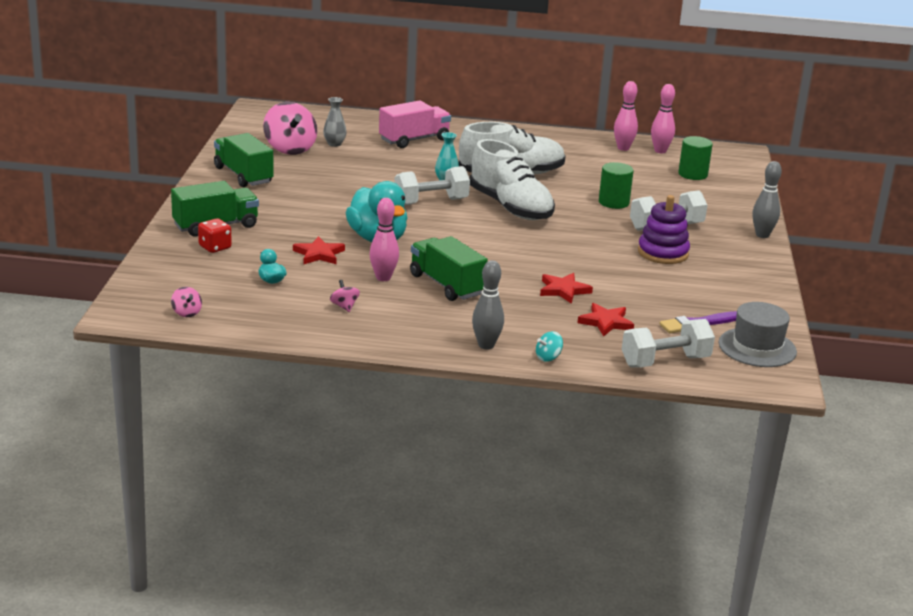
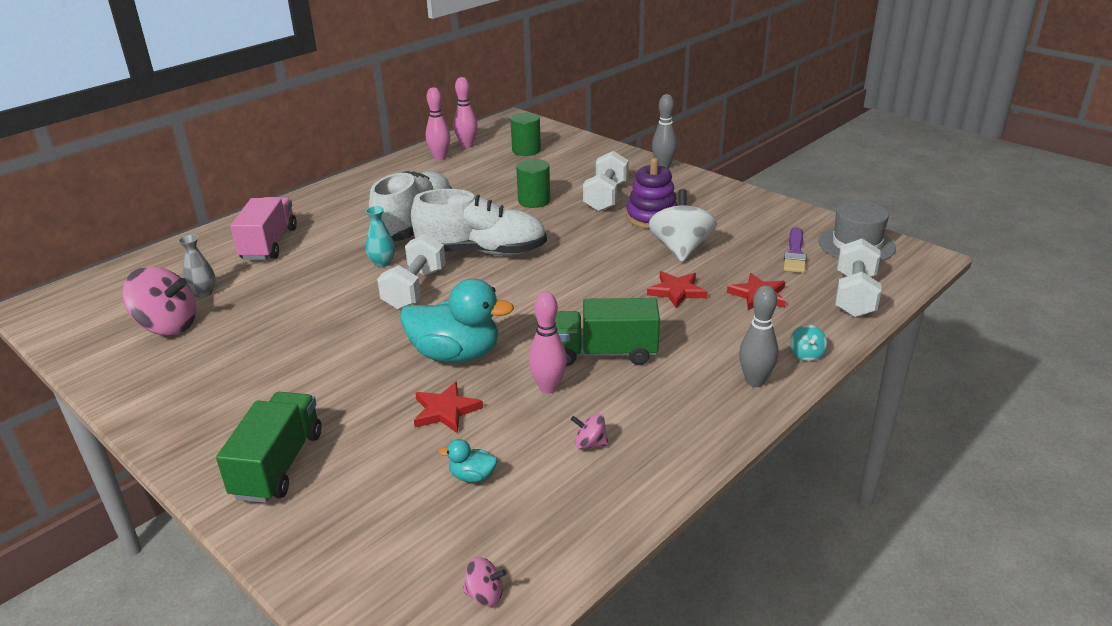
camera: 50 degrees left, 5 degrees up
(215, 247) = (334, 490): red dice -> none
(243, 175) = (180, 387): green truck -> none
(629, 276) = (680, 249): none -> white spinning top

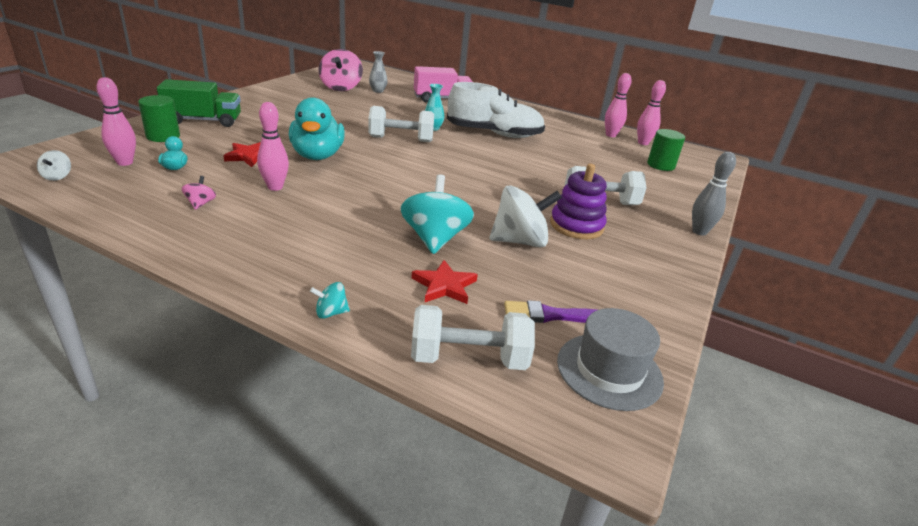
camera: 70 degrees right, 0 degrees up
(443, 530) = (125, 162): none -> pink bowling pin
(481, 252) = (465, 157): white shoe -> none
(485, 595) = (57, 176): pink spinning top -> white spinning top
(534, 201) = (565, 172): green cylinder -> green cylinder (163, 136)
(604, 353) = (324, 207): green truck -> none
(677, 291) = (434, 239): red star -> turquoise spinning top
(755, 381) = (280, 279): grey bowling pin -> none

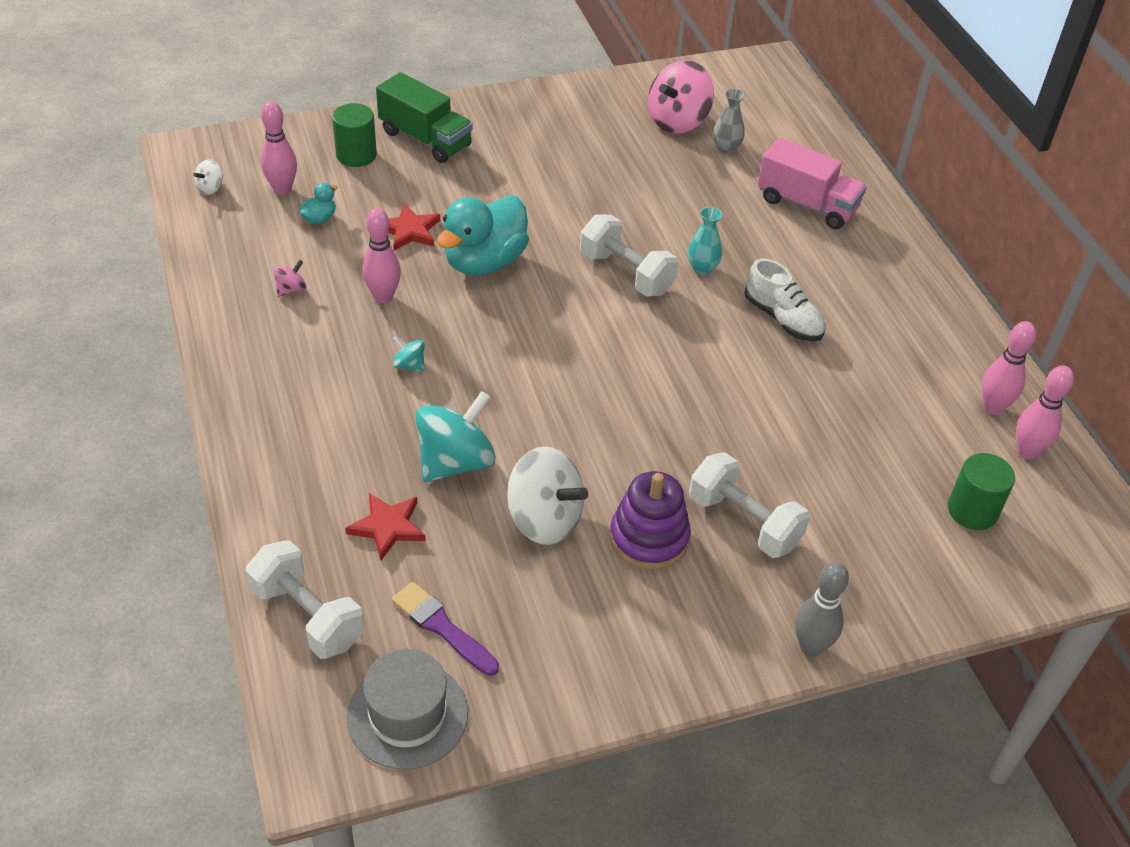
camera: 45 degrees right, 15 degrees up
(331, 313) = (258, 494): turquoise spinning top -> turquoise spinning top (409, 365)
(494, 134) = (783, 319): white shoe -> white shoe, size x0.60

